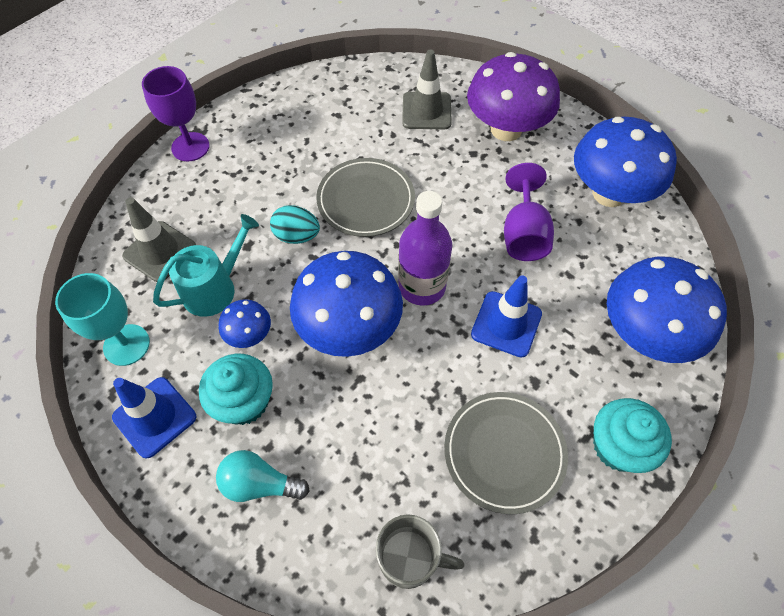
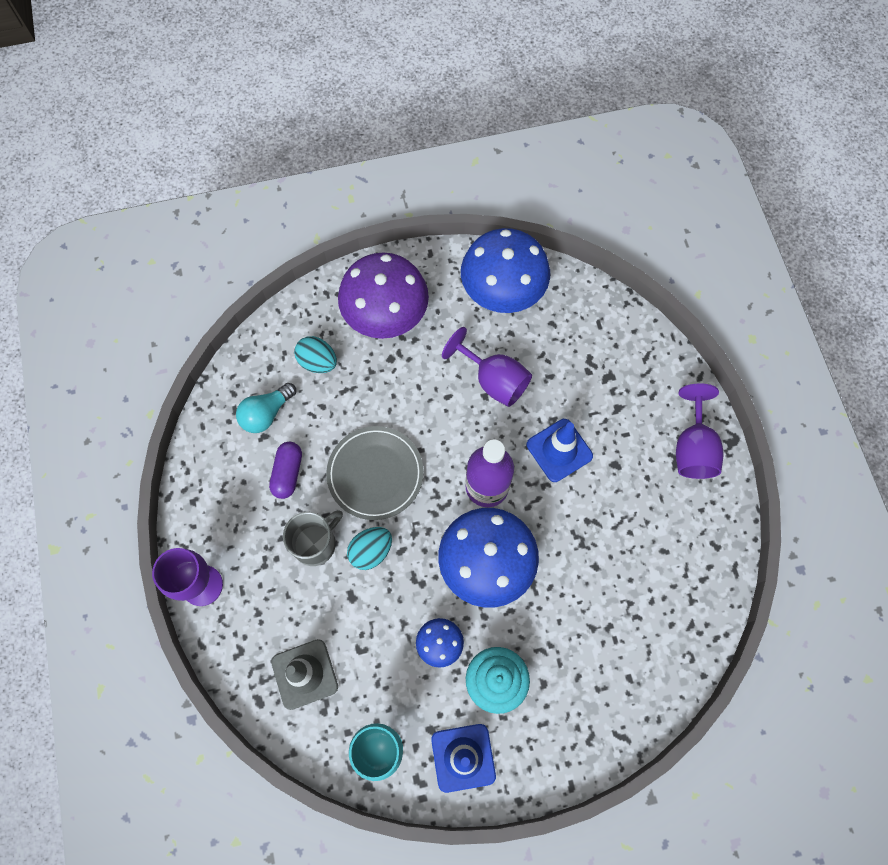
camera: 55 degrees left, 10 degrees up
(214, 288) = (376, 648): turquoise watering can -> none
(259, 483) = (567, 706): turquoise light bulb -> turquoise light bulb (266, 414)
(320, 145) = (288, 473): none -> purple capsule
(409, 558) = (681, 635): grey mug -> grey mug (315, 543)
(426, 111) = (318, 362): grey traffic cone -> turquoise egg
(504, 452) = (651, 523): grey plate -> none
(618, 446) = (693, 448): turquoise cupcake -> purple goblet
(644, 334) = (629, 365): blue mushroom -> none

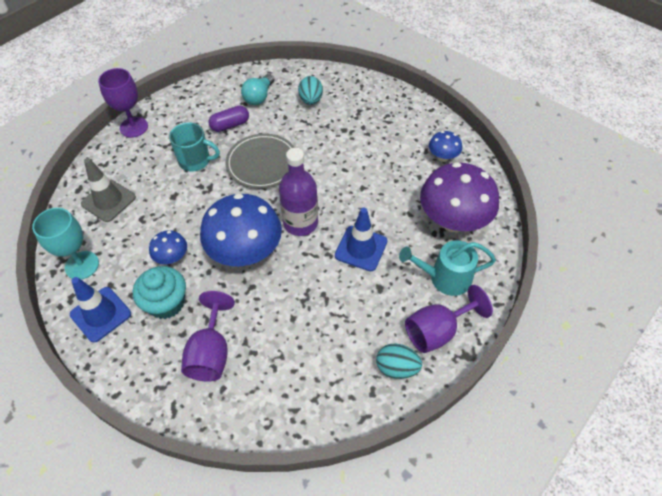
camera: 55 degrees right, 15 degrees down
(266, 414) = (259, 97): turquoise light bulb -> turquoise light bulb turned 75 degrees counterclockwise
(315, 543) = (195, 161): grey mug -> turquoise mug
(371, 551) = (210, 189): turquoise egg -> turquoise egg (396, 368)
(386, 316) = (369, 112): purple mushroom -> purple mushroom (453, 221)
(494, 380) = (377, 186): purple goblet -> purple goblet (211, 353)
(502, 292) = (443, 157): blue mushroom -> blue mushroom, size x0.47
(644, 399) = (445, 278): none -> turquoise watering can

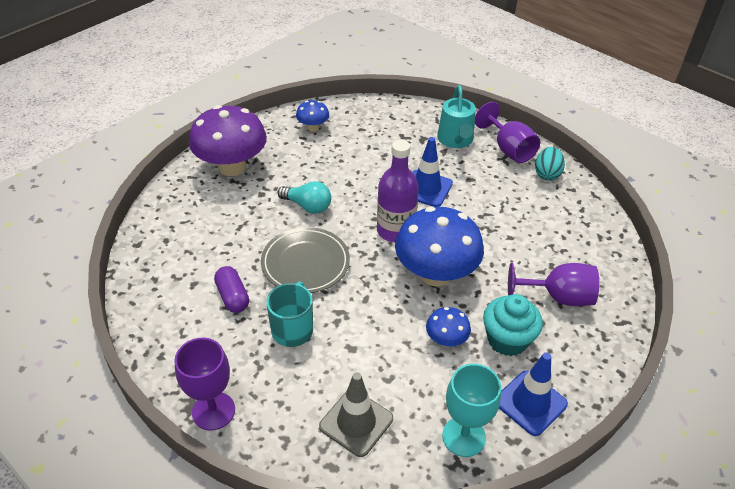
camera: 90 degrees left, 10 degrees down
(259, 97) = (185, 269): turquoise light bulb -> turquoise light bulb (308, 206)
(311, 100) = (204, 220): turquoise egg -> none
(453, 221) = (393, 129): purple mushroom -> purple mushroom (232, 167)

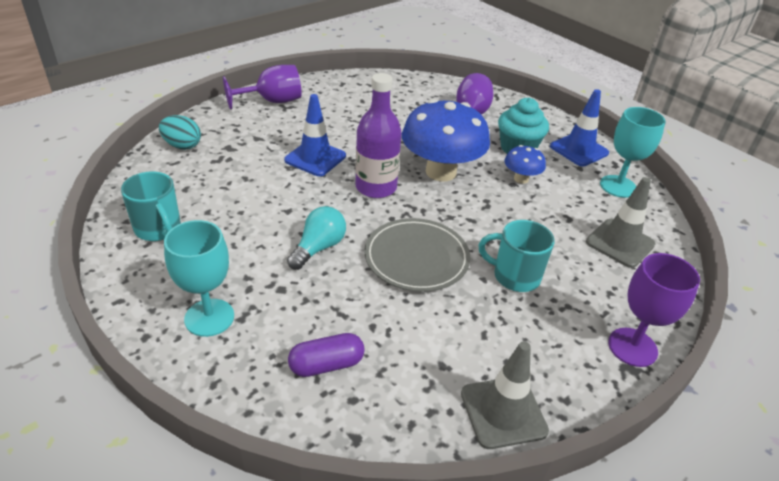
camera: 85 degrees left, 5 degrees down
(152, 317) = (503, 412): none -> grey traffic cone
(232, 167) = (209, 317): purple mushroom -> turquoise goblet
(232, 297) = (467, 325): purple capsule -> purple capsule (326, 365)
(313, 127) = (158, 229): blue mushroom -> turquoise mug
(456, 140) = (242, 128): turquoise watering can -> none
(547, 174) = (317, 90): turquoise egg -> turquoise egg (182, 146)

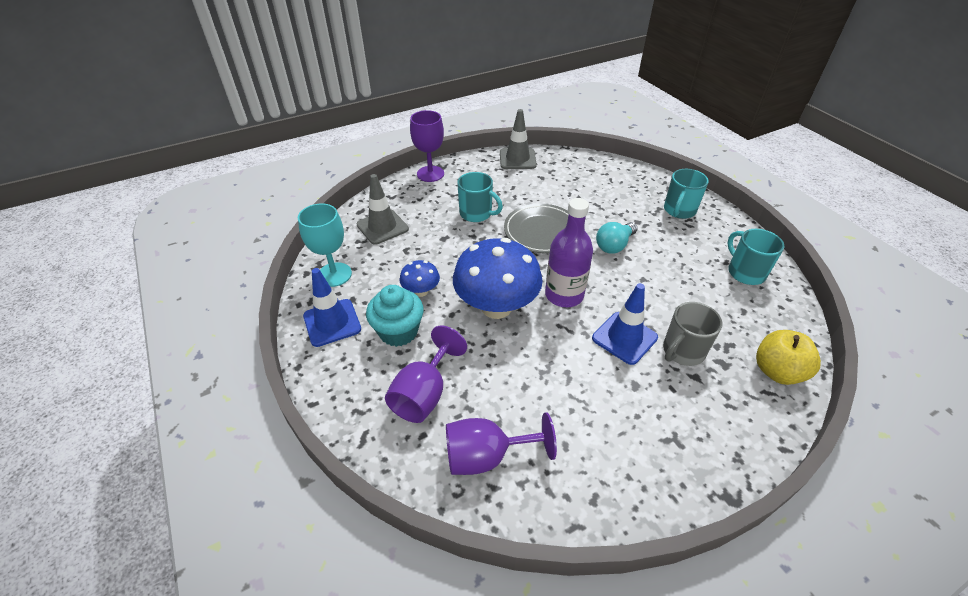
camera: 165 degrees left, 5 degrees up
(182, 146) = (777, 371): turquoise egg -> yellow apple
(209, 317) = (679, 210): turquoise goblet -> turquoise mug
(263, 153) = (682, 351): none -> grey mug
(272, 101) = (695, 455): purple goblet -> purple goblet (486, 456)
(326, 365) = (605, 183): purple capsule -> none

